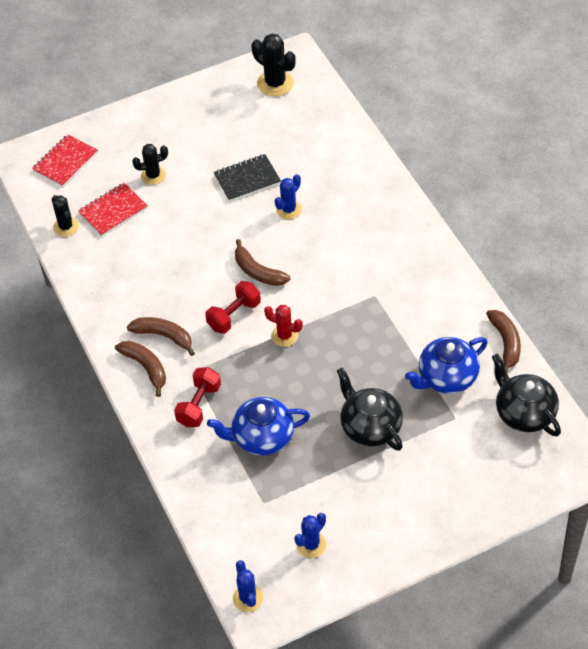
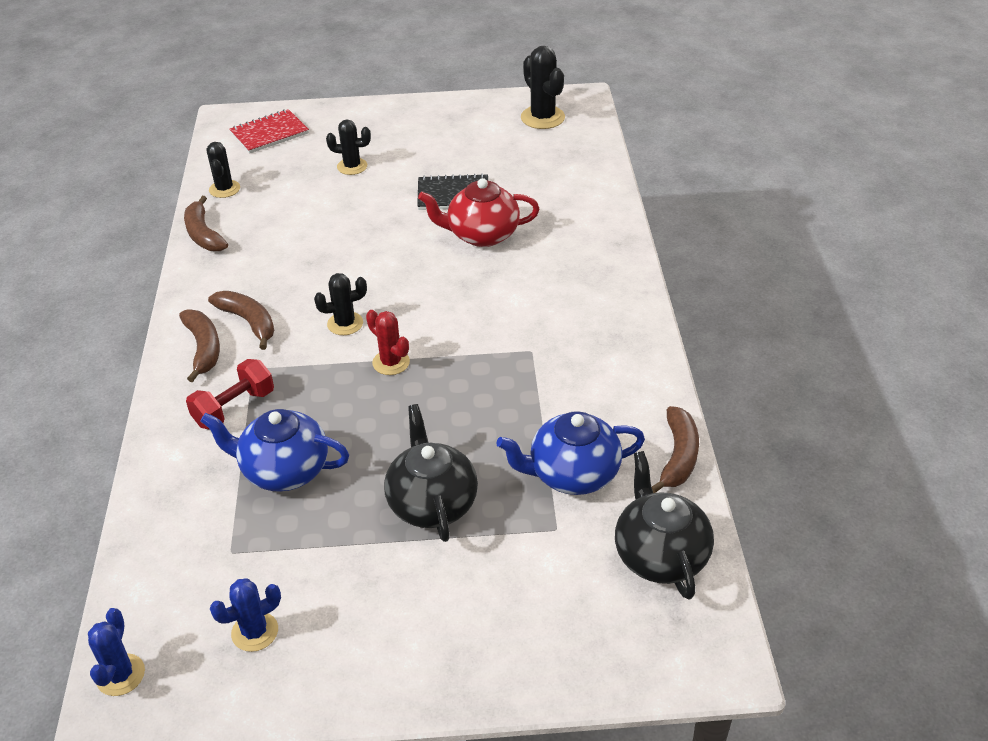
camera: 20 degrees right, 10 degrees down
(113, 211) = (285, 187): red notebook -> none
(234, 315) = (345, 324): red dumbbell -> black cactus
(258, 272) = (404, 286): brown banana -> brown banana (203, 234)
(289, 209) = (482, 235): blue cactus -> red teapot

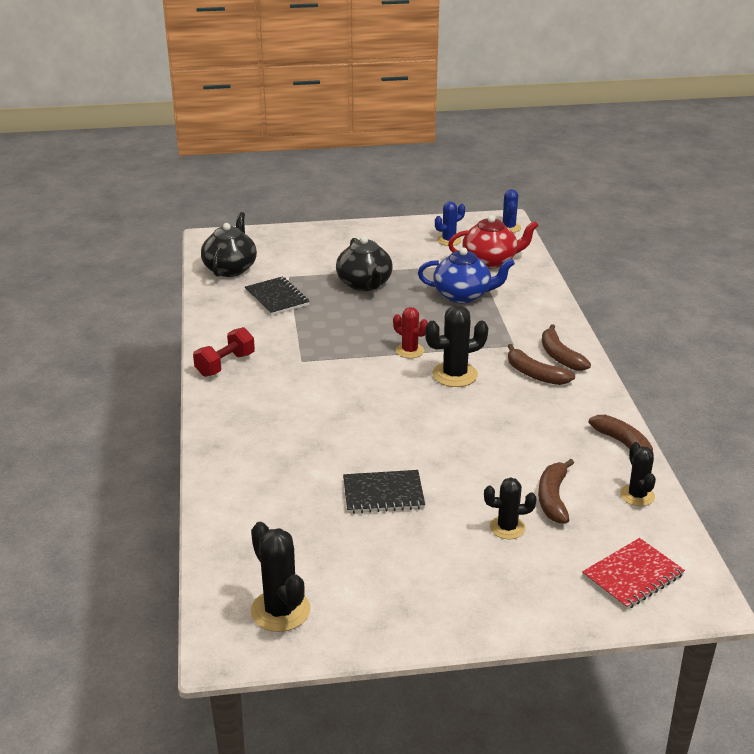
camera: 175 degrees right, 10 degrees down
(234, 408) = (513, 323): red dumbbell -> red dumbbell (225, 365)
(345, 324) = (454, 375): black cactus -> black cactus, size x1.53
(482, 235) = (348, 451): red teapot -> red teapot (490, 261)
(572, 474) = (277, 298): blue teapot -> black notebook
(660, 555) = (230, 268): black teapot -> black teapot turned 150 degrees counterclockwise
(678, 456) = (206, 307): brown banana -> brown banana (553, 498)

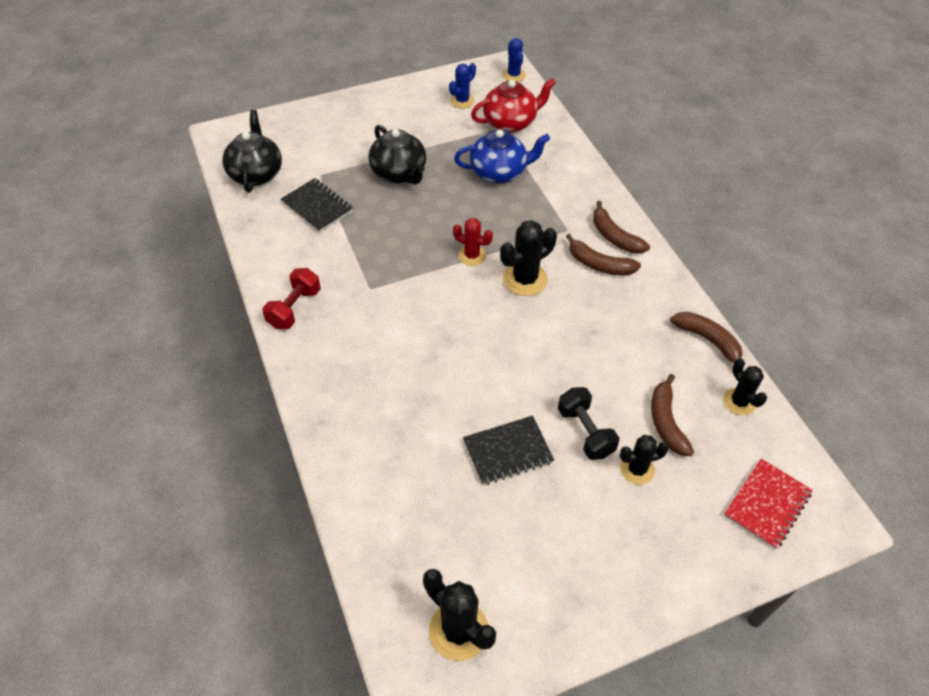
camera: 15 degrees left, 20 degrees up
(466, 492) = (585, 432): none -> black dumbbell

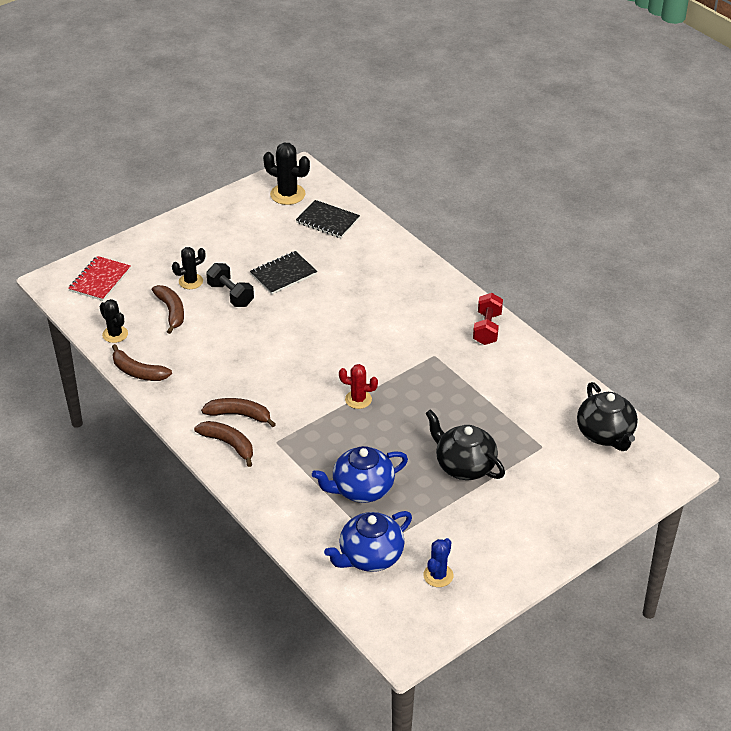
camera: 165 degrees right, 10 degrees down
(317, 207) = (524, 414): black notebook -> black notebook (327, 221)
(510, 122) = (370, 556): red teapot -> blue teapot
(514, 75) = (389, 633): blue cactus -> none
(525, 279) = (304, 389): black cactus -> none

